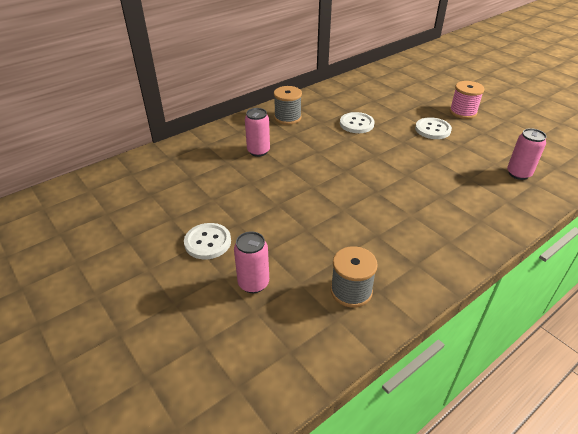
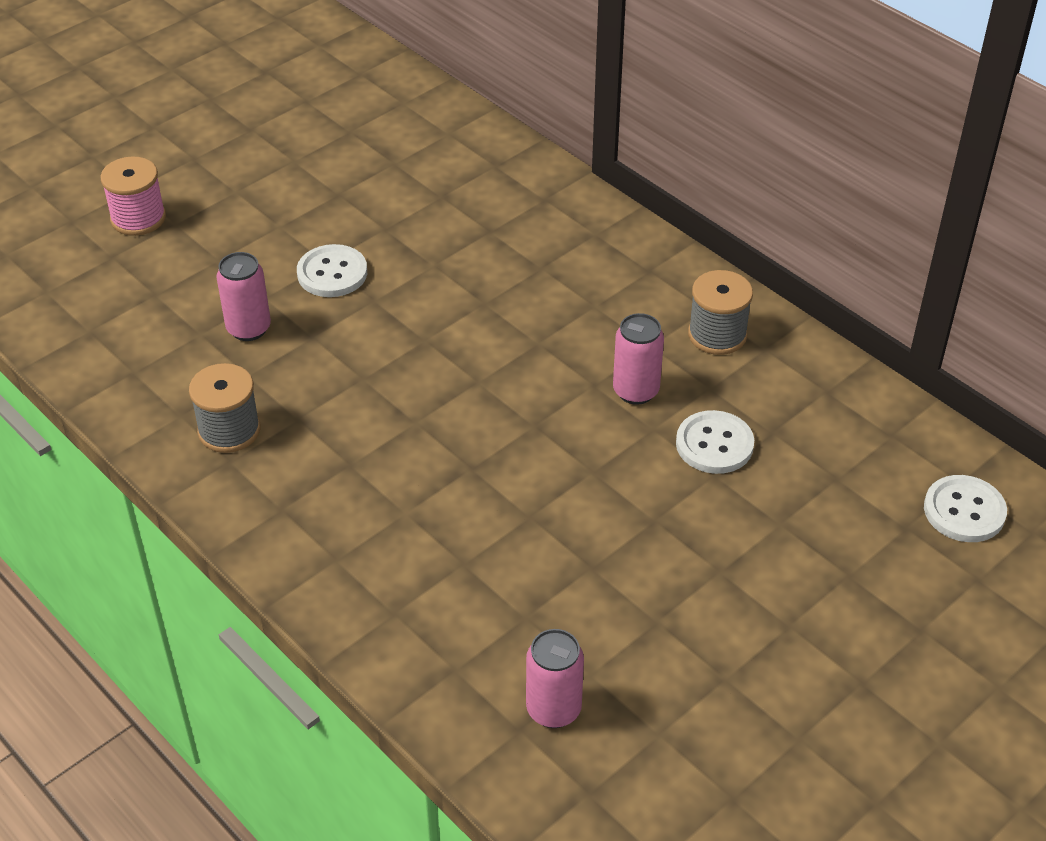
camera: 85 degrees right, 5 degrees up
(258, 151) = (582, 303): pink can -> pink can (635, 391)
(432, 129) = (717, 578): white button -> white button (964, 511)
(463, 112) = (817, 650): pink spool -> pink spool (138, 218)

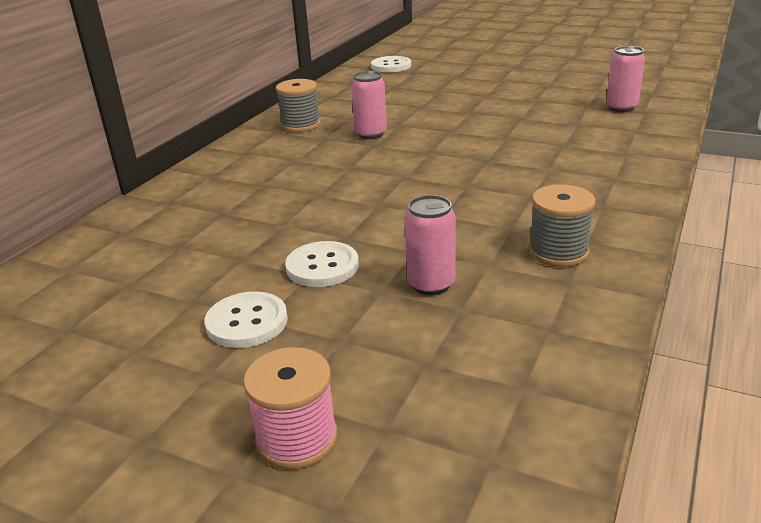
camera: 110 degrees left, 15 degrees down
(714, 444) = (397, 110): white button -> white button (247, 322)

